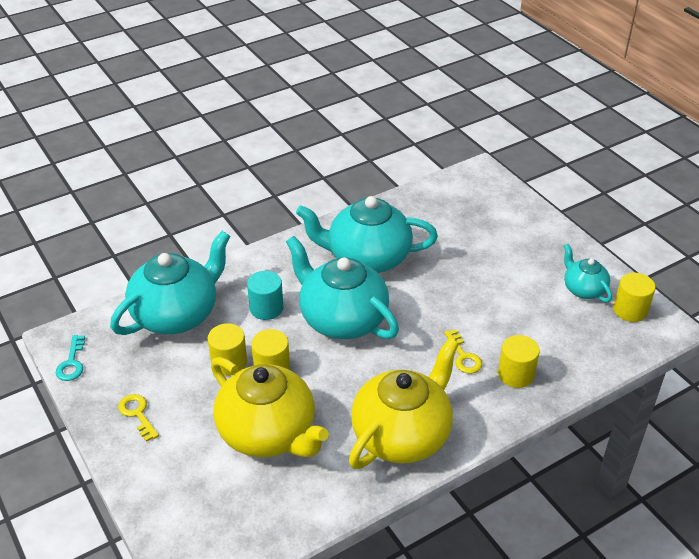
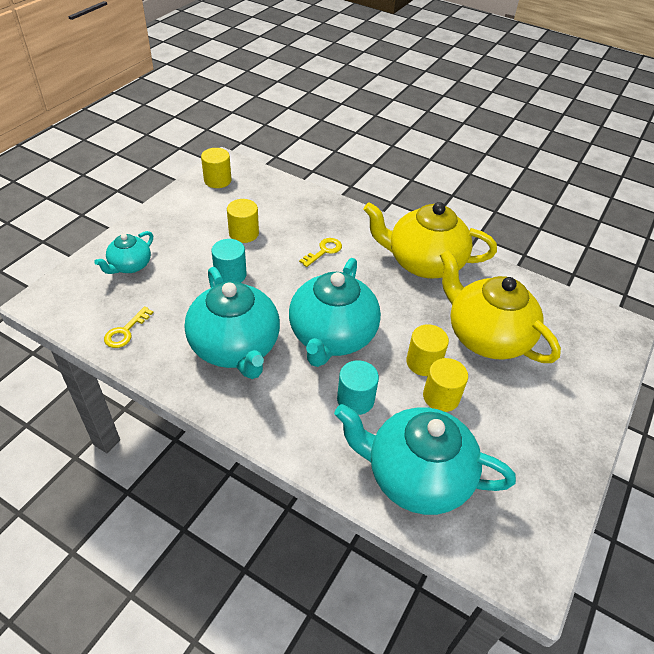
camera: 120 degrees left, 5 degrees up
(72, 363) = (549, 540): turquoise key -> none
(137, 414) = (548, 437): yellow key -> yellow key (125, 331)
(268, 433) = (486, 336): yellow teapot -> yellow teapot turned 60 degrees counterclockwise
(460, 278) = (230, 275): none -> turquoise cylinder
(516, 374) = (323, 221): yellow cylinder -> yellow cylinder (244, 233)
(583, 289) = (205, 205): turquoise teapot -> turquoise teapot (130, 266)

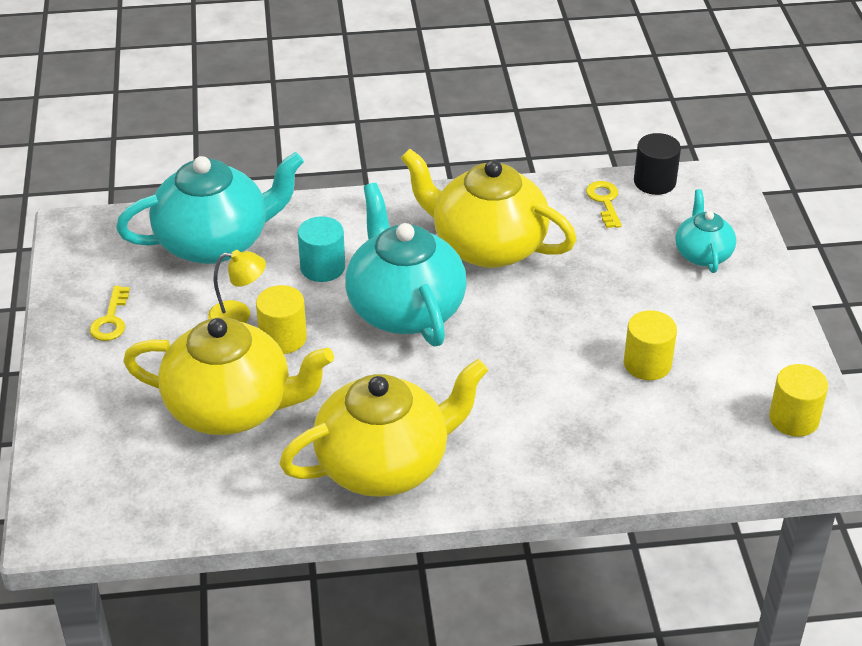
camera: 145 degrees right, 5 degrees down
(77, 325) = (654, 182): none -> black cylinder
(230, 275) = (590, 307): turquoise cylinder -> none
(235, 347) = (487, 246): turquoise teapot -> yellow teapot
(324, 251) = (525, 401): yellow key -> yellow key (111, 320)
(441, 397) = (239, 315): yellow cylinder -> yellow lamp

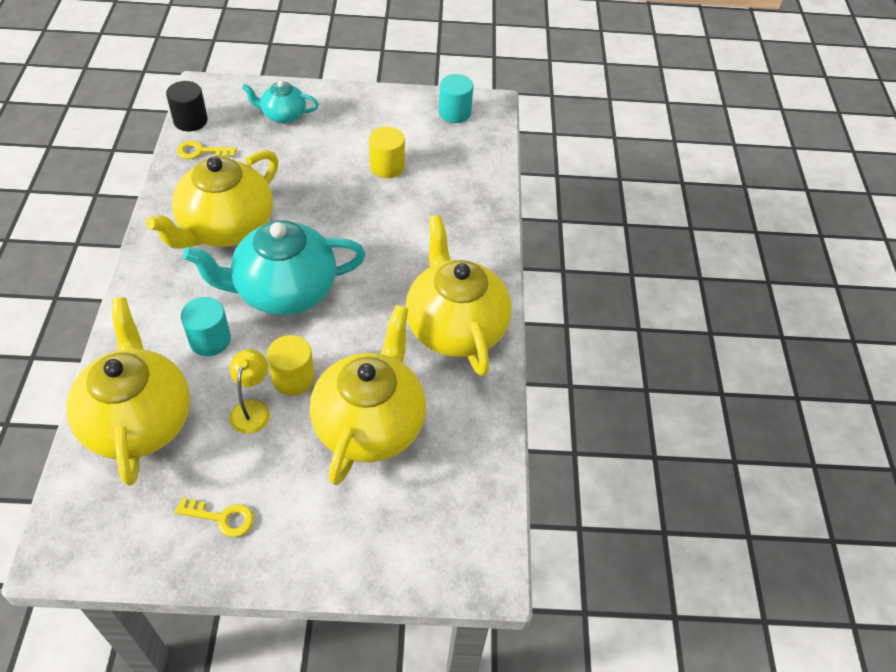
camera: 85 degrees left, 10 degrees up
(215, 242) = (138, 420): turquoise teapot -> yellow teapot
(794, 419) = (454, 113): yellow cylinder -> turquoise cylinder

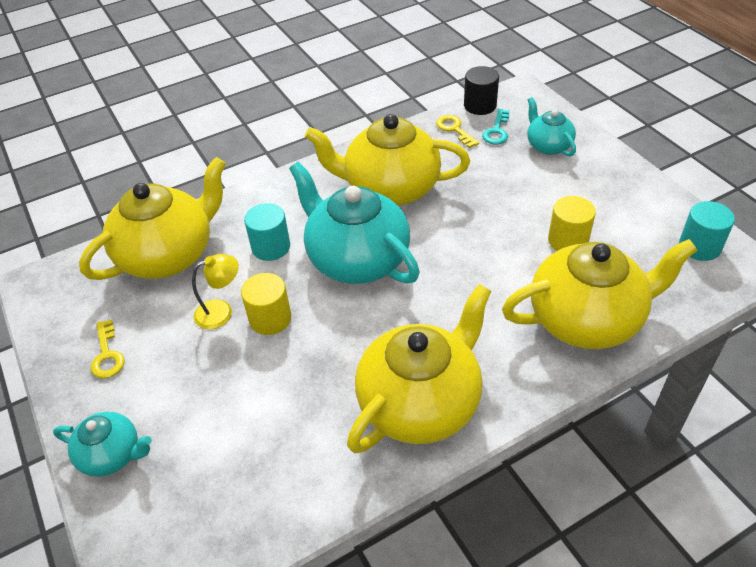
camera: 65 degrees right, 5 degrees down
(233, 130) = (497, 131): none -> turquoise key
(340, 551) = (112, 455): none -> turquoise teapot
(370, 423) = (258, 399): yellow teapot -> yellow teapot (587, 319)

